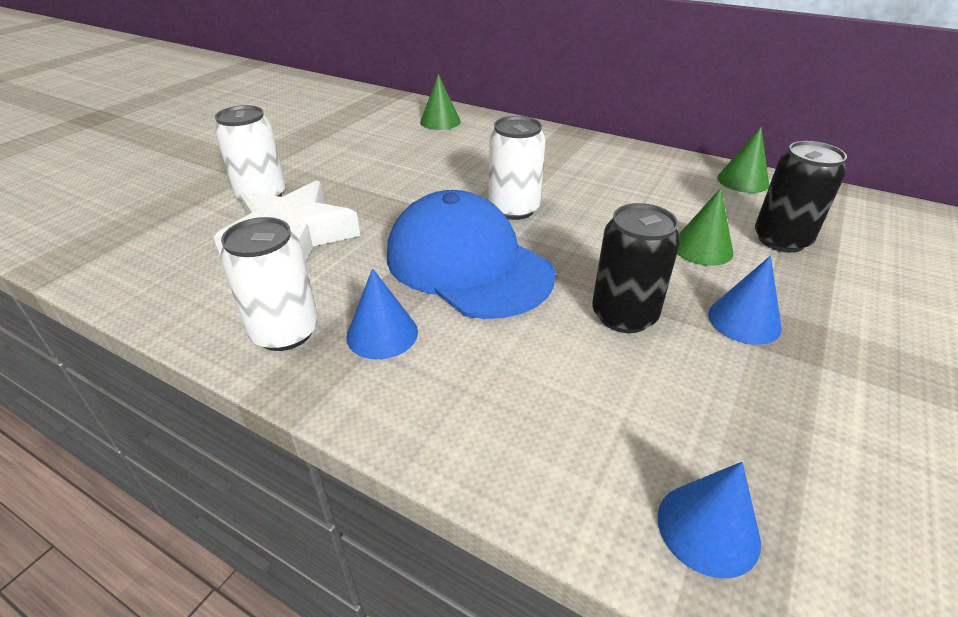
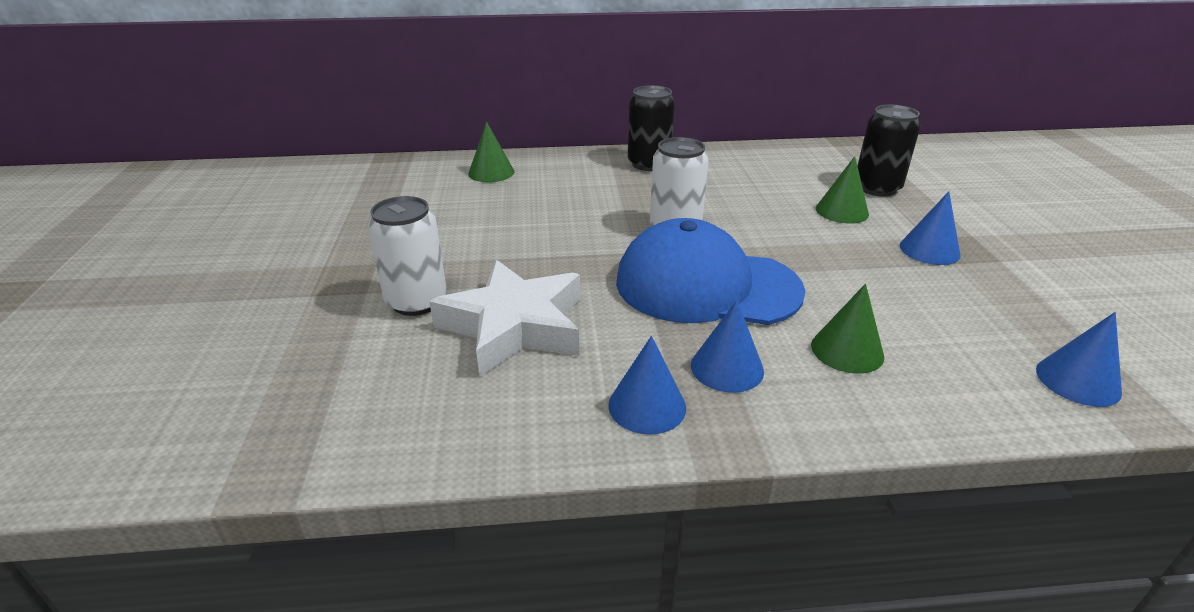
camera: 35 degrees left, 5 degrees down
(285, 332) = (647, 406): white can -> blue cone
(624, 315) = (863, 277): black can -> black can (649, 164)
(743, 181) = (799, 153): green cone -> green cone (847, 350)

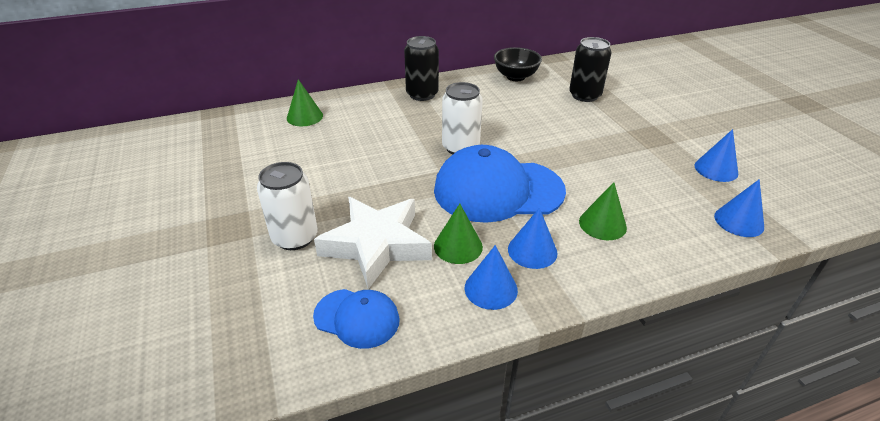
camera: 15 degrees left, 5 degrees up
(449, 409) = (357, 318): none -> blue cap
(784, 157) = (515, 77): none -> black bowl
(842, 211) = (567, 117): green cone -> green cone (458, 246)
(929, 250) = (631, 140): blue cone -> blue cone (716, 169)

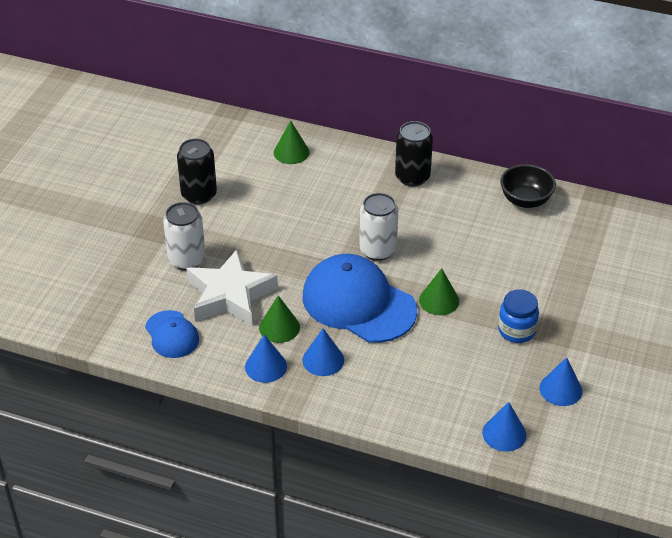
camera: 40 degrees right, 5 degrees up
(584, 95) = (561, 257): black can -> black can (199, 195)
(602, 224) = (397, 373): green cone -> green cone (439, 300)
(630, 149) = (516, 330): none -> blue jar

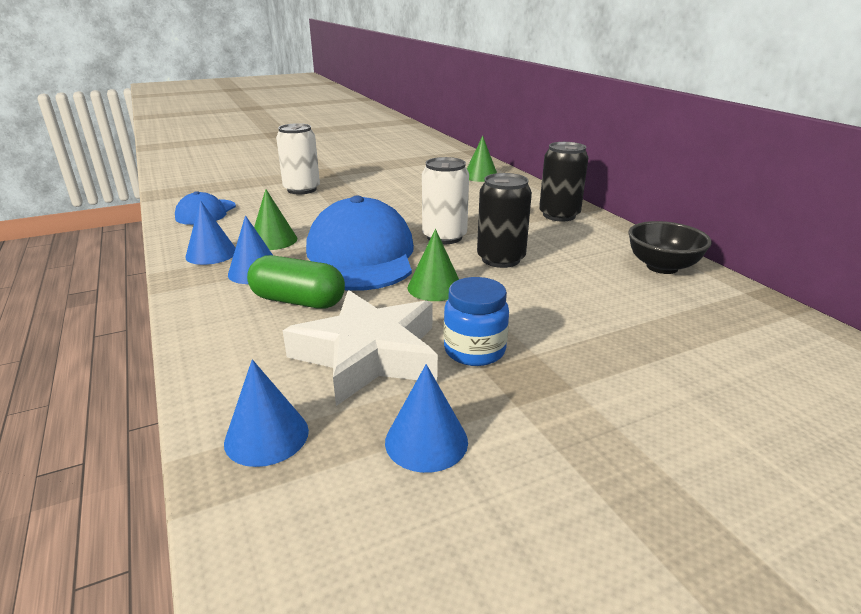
camera: 45 degrees right, 15 degrees down
(199, 195) = (377, 171): black can -> black can (500, 259)
(230, 295) = (285, 212): white star -> white star (369, 355)
(388, 362) = (298, 301): none -> green capsule

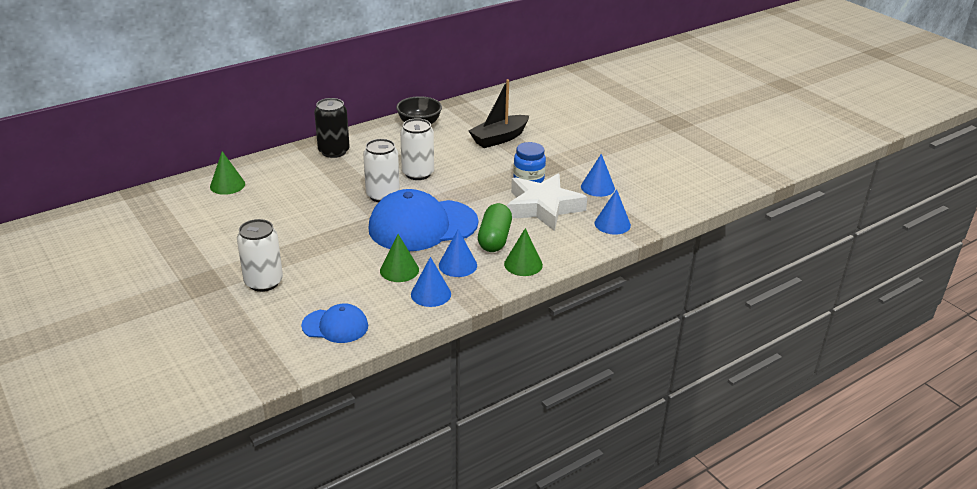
camera: 100 degrees left, 5 degrees up
(435, 287) = (464, 194): green cone -> green cone (523, 264)
(500, 259) = (418, 173): black can -> white can
(638, 335) = (499, 138): none -> black boat

